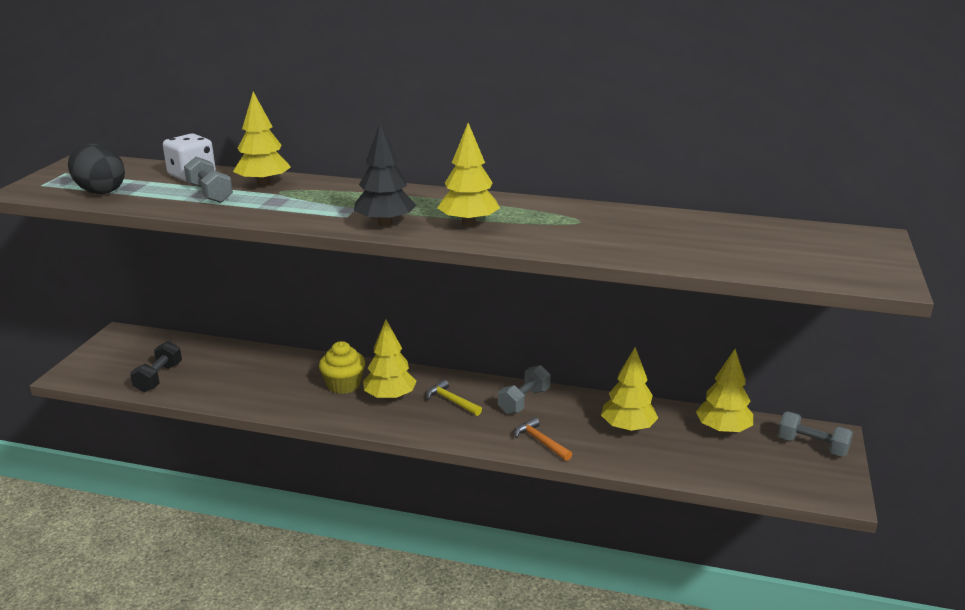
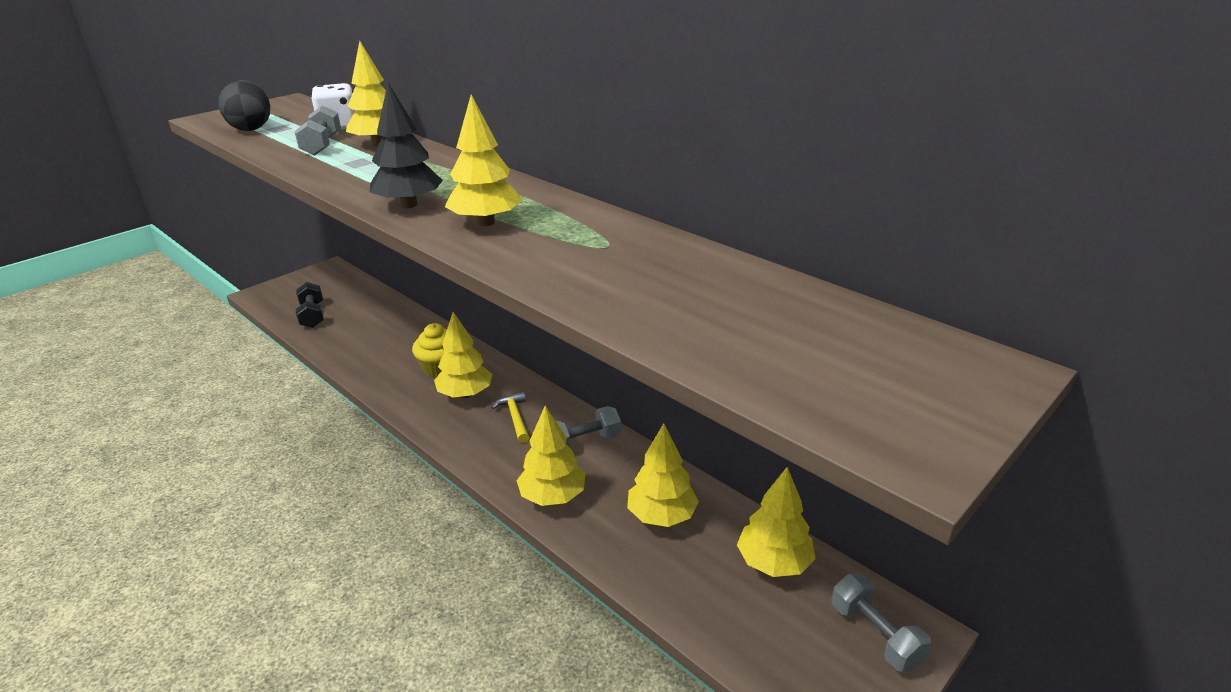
camera: 30 degrees right, 5 degrees up
(159, 378) = (312, 316): black dumbbell -> black dumbbell turned 60 degrees counterclockwise
(540, 441) = (553, 496): orange hammer -> yellow tree

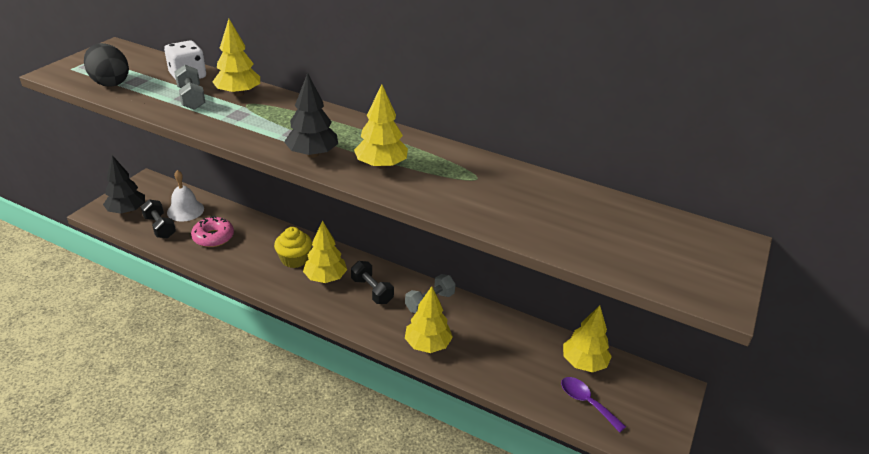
camera: 20 degrees left, 5 degrees up
(289, 296) = (127, 211): none -> black tree
(350, 301) = (185, 210): none -> white bell
(363, 333) = (213, 237): none -> pink donut
(515, 417) = (372, 291): yellow hammer -> black dumbbell
(661, 516) = (504, 345): yellow tree -> none
(753, 623) = (586, 402): none -> purple spoon
(875, 635) = (655, 395): grey dumbbell -> none

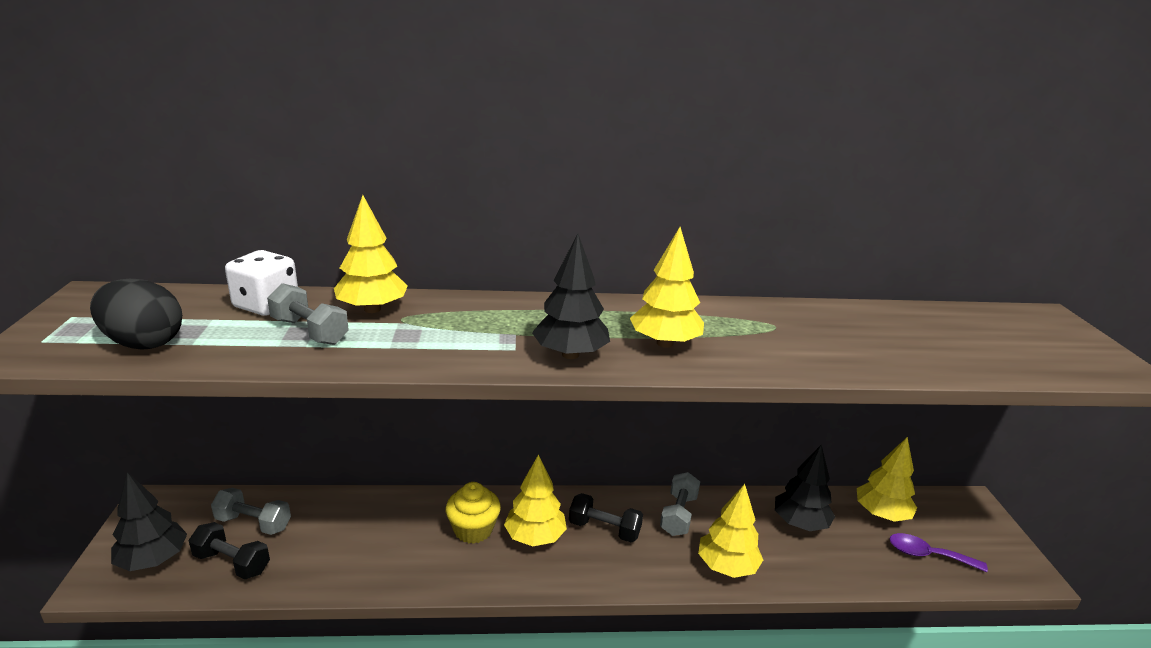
camera: 30 degrees left, 10 degrees down
(185, 210) = (253, 523): white bell -> grey dumbbell
(213, 237) = (331, 545): pink donut -> none
(511, 342) = (800, 523): none -> black tree

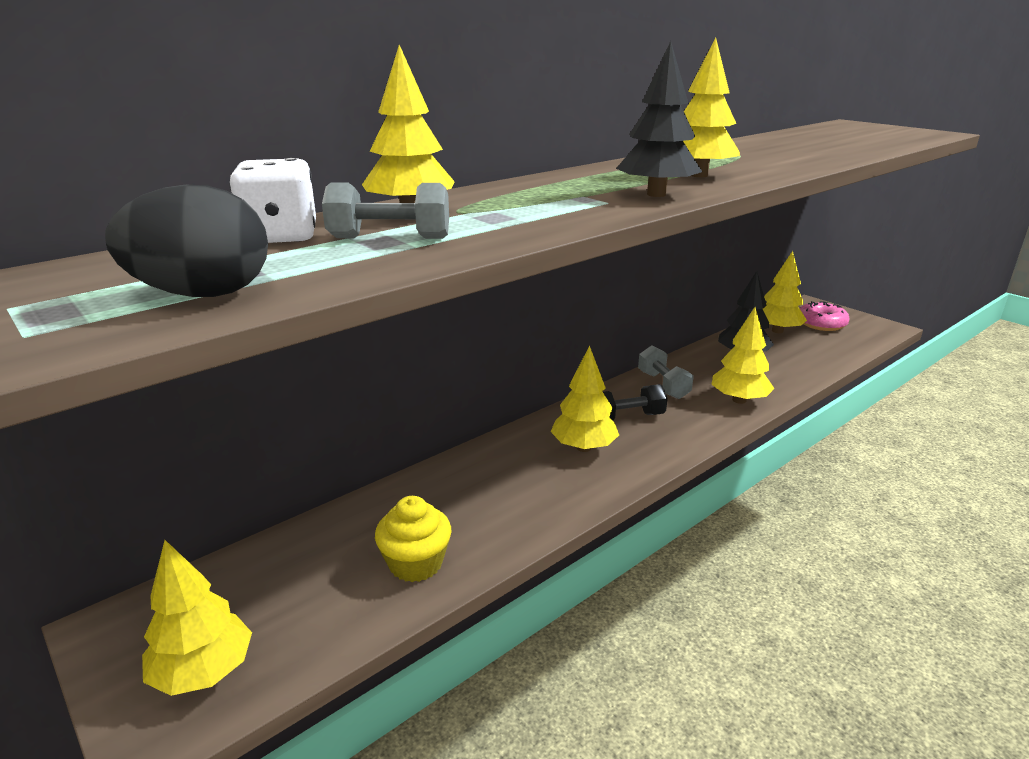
camera: 35 degrees left, 0 degrees up
(153, 560) = (203, 672): black tree -> yellow tree
(232, 563) = (316, 618): black dumbbell -> none
(253, 523) = (286, 574): grey dumbbell -> none
(473, 529) = (525, 467): yellow cupcake -> yellow cupcake (416, 563)
(927, 555) = (831, 341): purple spoon -> none
(948, 530) = (821, 324): none -> pink donut

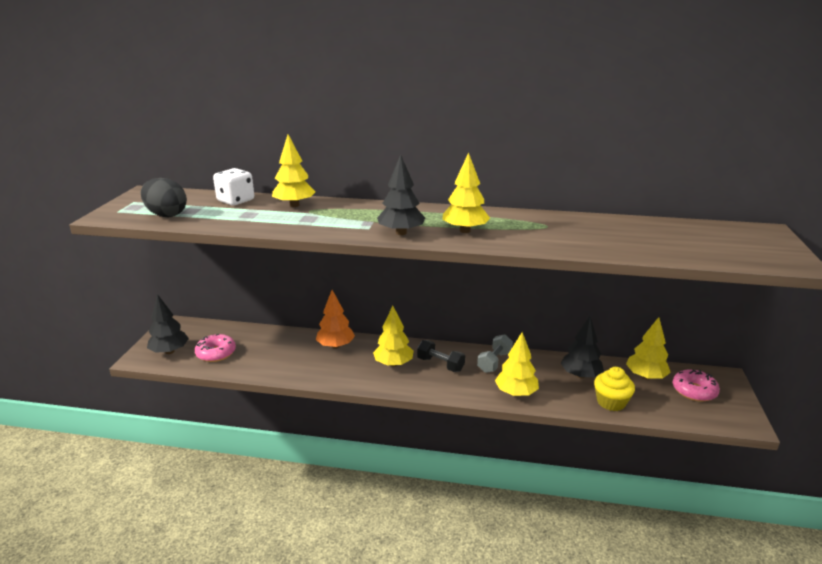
camera: 50 degrees right, 0 degrees up
(203, 672) = (170, 351): yellow tree -> black tree
(311, 606) = (216, 353): none -> pink donut
(389, 238) = (255, 214): grey dumbbell -> none
(416, 563) = (260, 362): yellow cupcake -> yellow cupcake (611, 402)
(475, 473) = (335, 346): none -> orange tree

